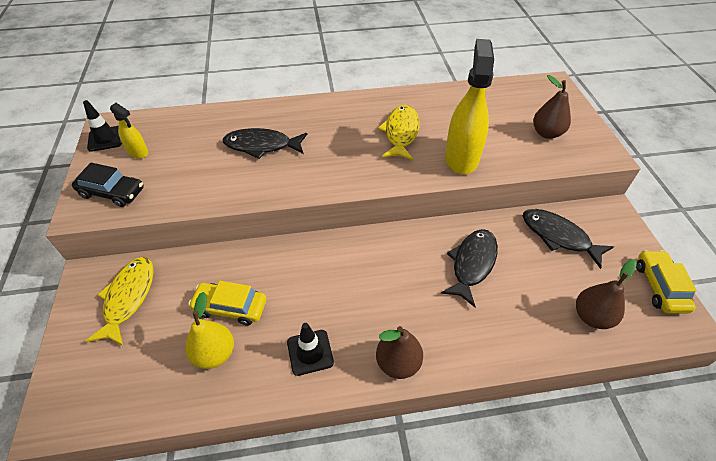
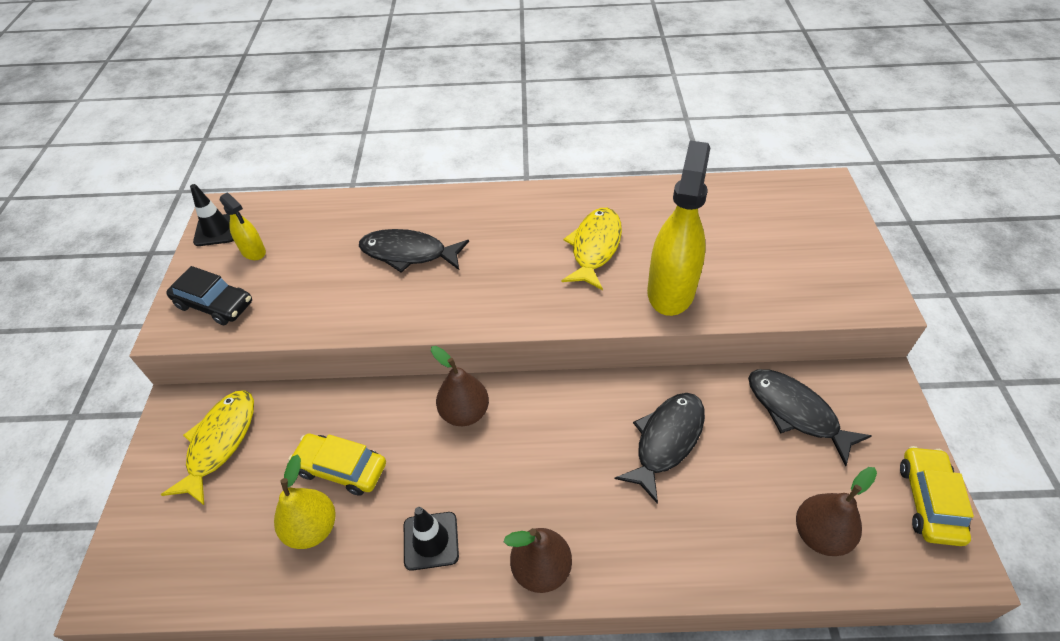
camera: 10 degrees right, 0 degrees up
(546, 133) = (799, 262): brown pear -> brown pear (464, 412)

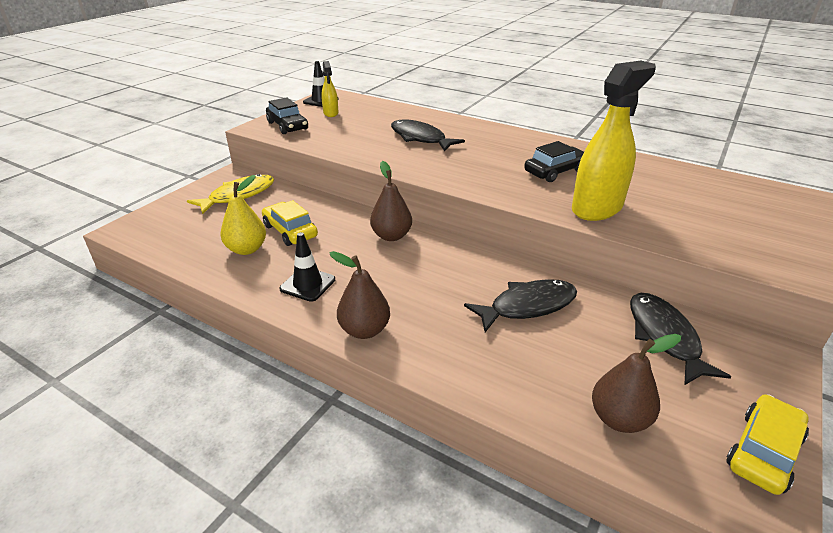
camera: 30 degrees right, 15 degrees down
(594, 247) = (555, 171): yellow fish -> black car

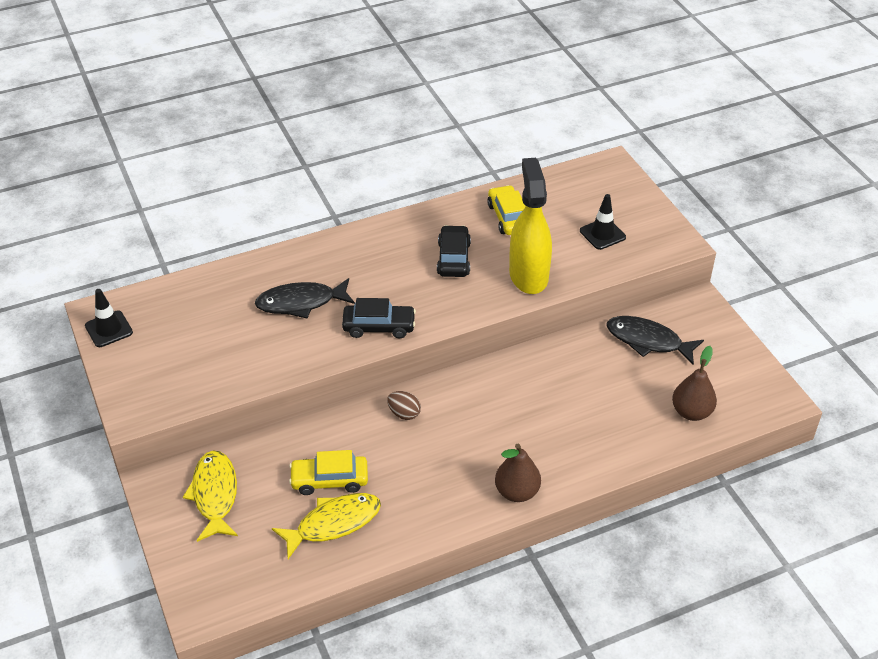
camera: 55 degrees left, 10 degrees up
(247, 249) = (333, 523): yellow pear -> yellow fish
(287, 126) = (157, 387): black car -> black car (379, 327)
(307, 284) = (428, 502): black traffic cone -> black traffic cone (602, 234)
(331, 113) = (159, 337): yellow spray bottle -> none
(391, 236) = (404, 413): brown pear -> brown egg
(527, 306) = (565, 387): black fish -> none
(763, 451) = (752, 370): yellow car -> yellow car (508, 217)

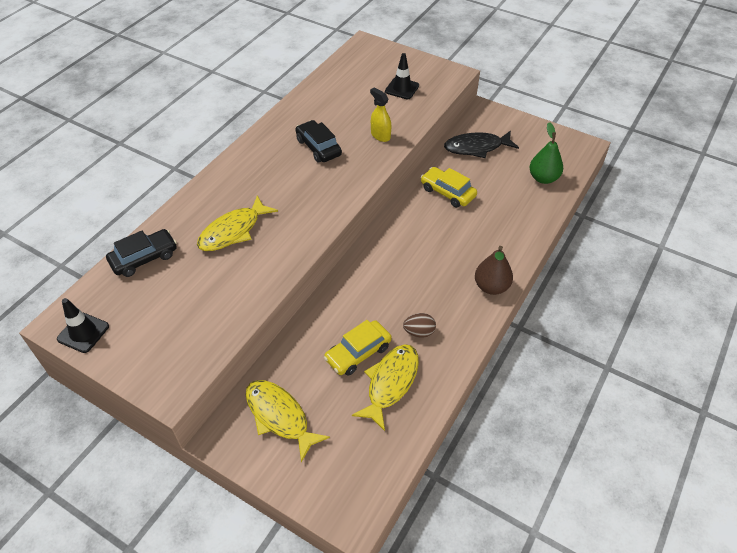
camera: 35 degrees left, 5 degrees up
(301, 303) = (233, 231): black fish -> yellow fish
(379, 327) = (309, 219): black car -> black car (144, 258)
(404, 413) = (367, 275): brown egg -> brown egg (419, 332)
(508, 217) = (330, 104): yellow car -> yellow car (447, 192)
(528, 275) = (380, 135): yellow spray bottle -> yellow spray bottle, size x0.50
(691, 412) = (543, 178): brown pear -> green pear

